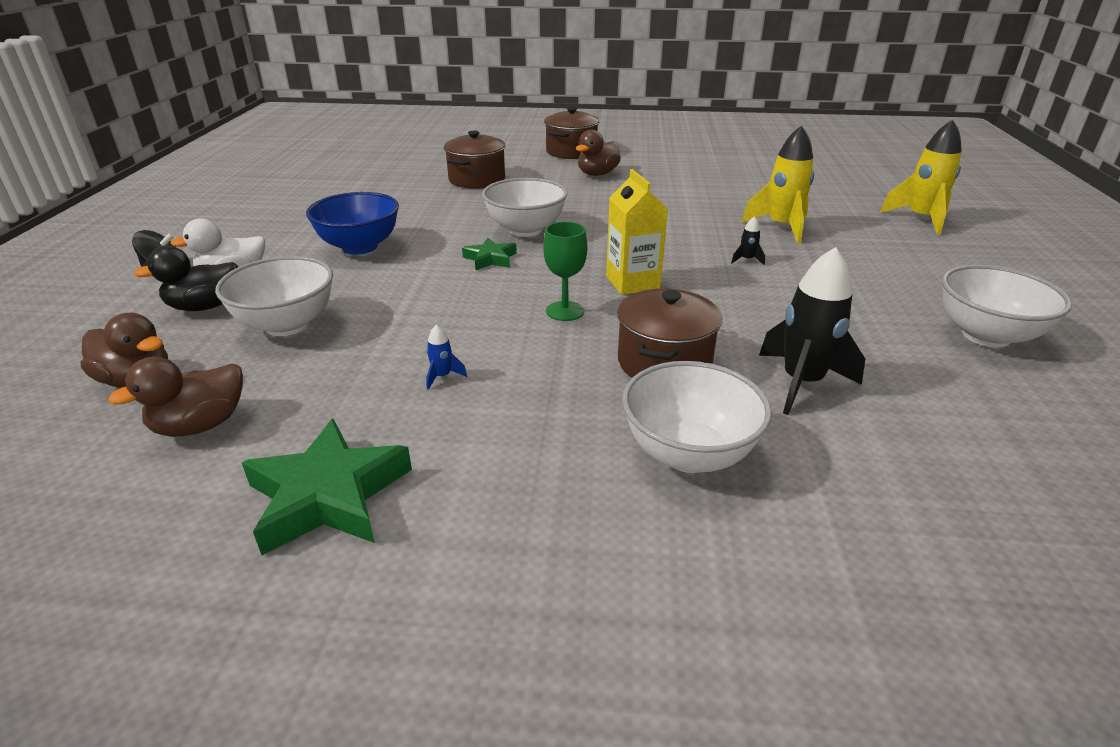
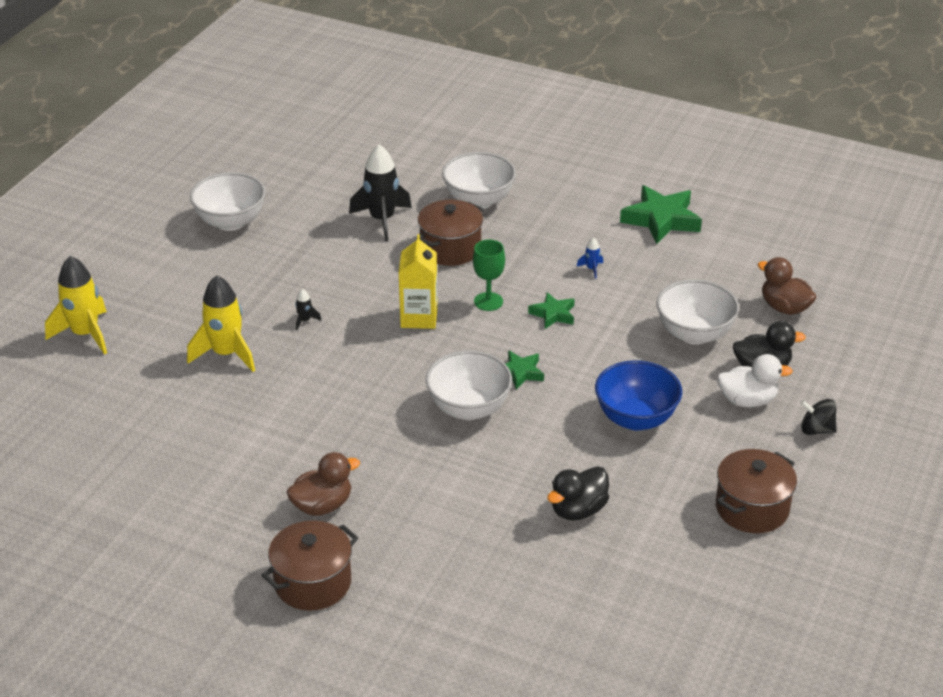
camera: 160 degrees left, 5 degrees up
(200, 425) = (734, 268): brown duck -> none
(403, 196) = (578, 510): none -> black duck
(477, 179) = (478, 529): brown pot -> brown pot (752, 508)
(477, 313) = (553, 314): none -> green star

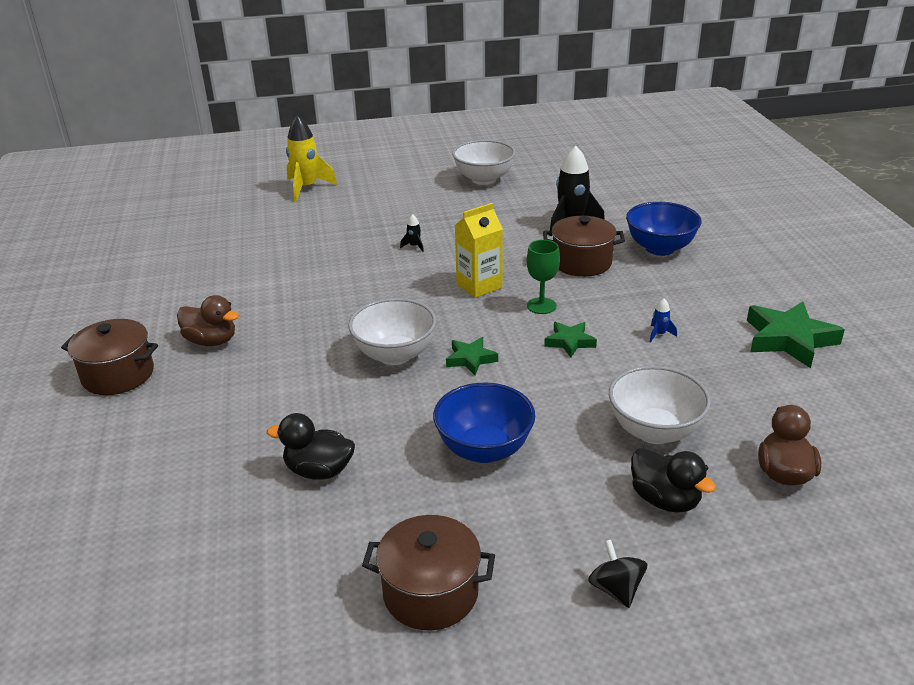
camera: 55 degrees right, 5 degrees down
(226, 354) = (342, 236): yellow rocket -> none
(478, 200) = (660, 248): white bowl -> blue bowl
(747, 400) = (599, 512): white duck -> none

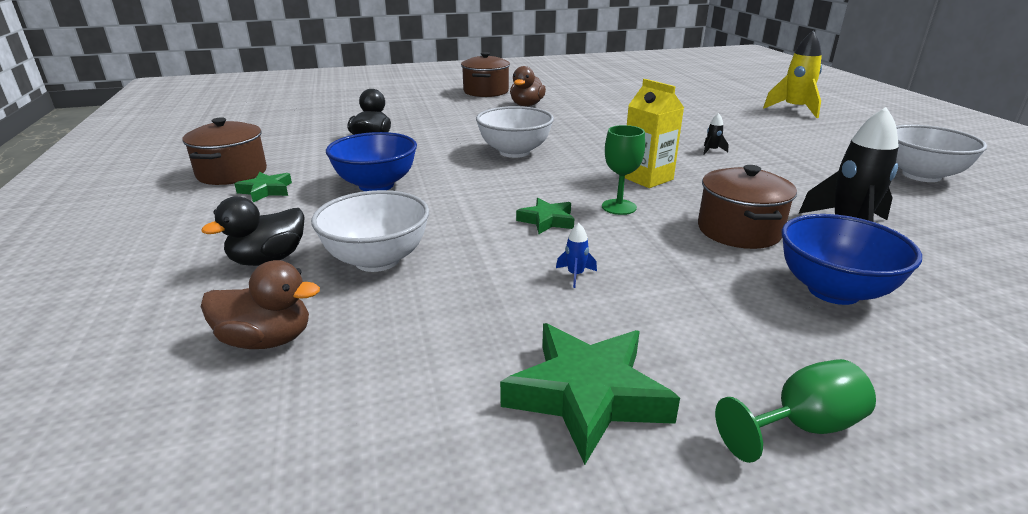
camera: 85 degrees right, 5 degrees down
(470, 359) = (510, 178): green star -> green star (266, 191)
(616, 589) = (179, 232): black spinning top -> none
(787, 283) = (801, 427): none -> green goblet

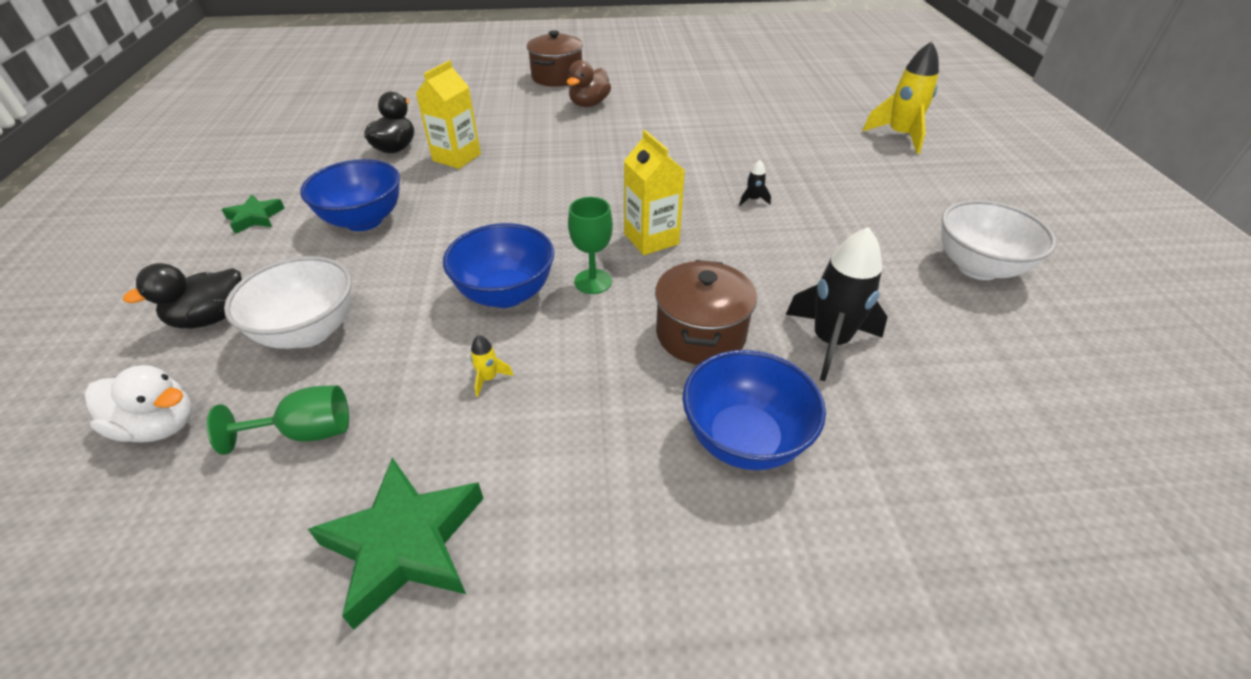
camera: 10 degrees right, 15 degrees up
(232, 173) = (235, 188): brown pot -> none
(267, 340) = (160, 426): brown duck -> white duck
(434, 142) = (456, 157): none -> yellow carton
(514, 152) = (532, 182): white bowl -> none
(547, 220) = (506, 294): green star -> blue bowl
(575, 275) = (488, 378): blue rocket -> yellow rocket
(801, 427) = (584, 621): green goblet -> green goblet (306, 432)

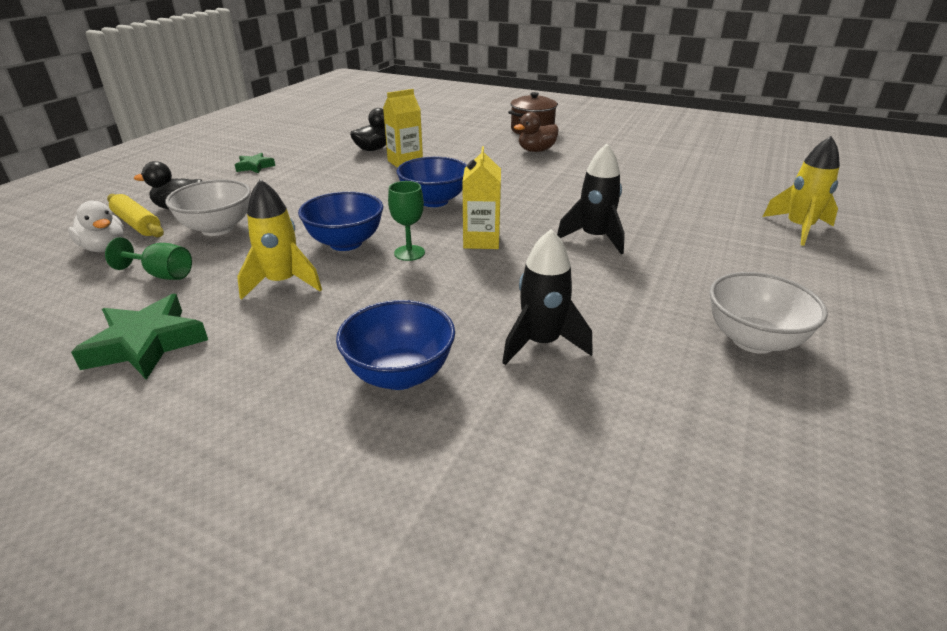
camera: 30 degrees right, 10 degrees down
(169, 367) = (137, 224): none -> yellow rolling pin
(364, 220) = (310, 182): blue bowl -> blue bowl (434, 201)
(488, 378) = (282, 283): yellow rocket -> yellow rocket, size x2.38
(700, 334) = (446, 305): brown pot -> none
(753, 200) = (594, 238): black rocket -> black rocket, size x2.38

